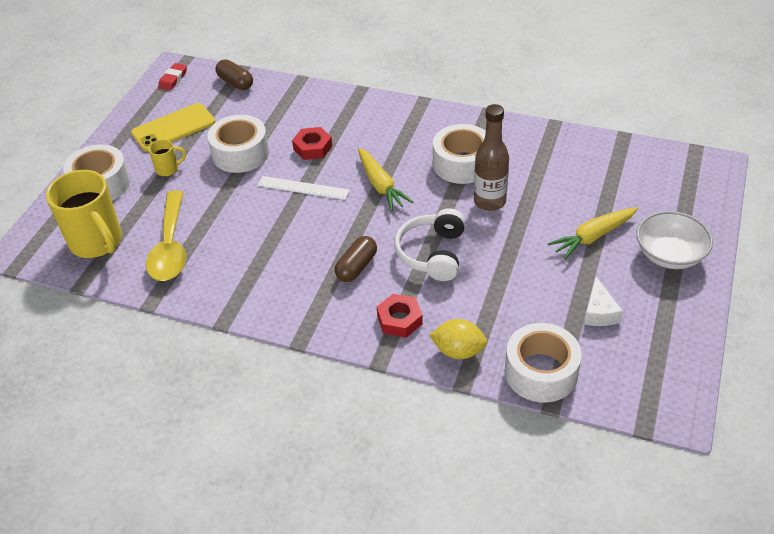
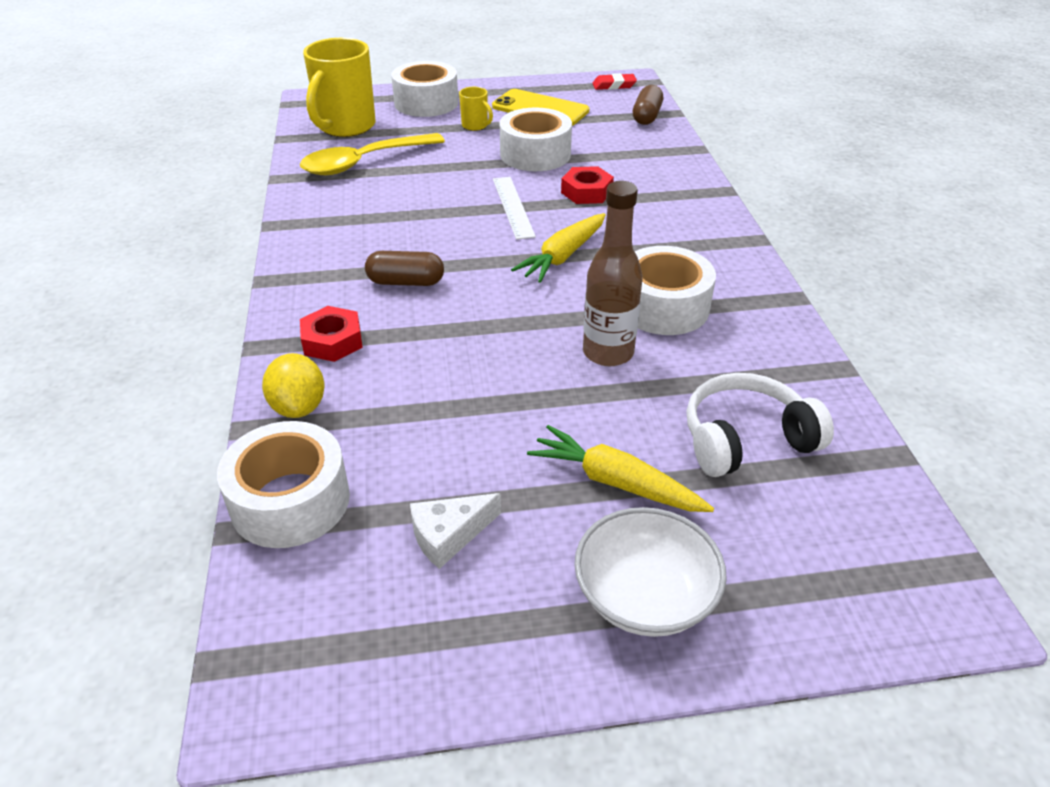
camera: 60 degrees right, 5 degrees down
(432, 253) = (468, 332): white headphones -> white headphones (746, 439)

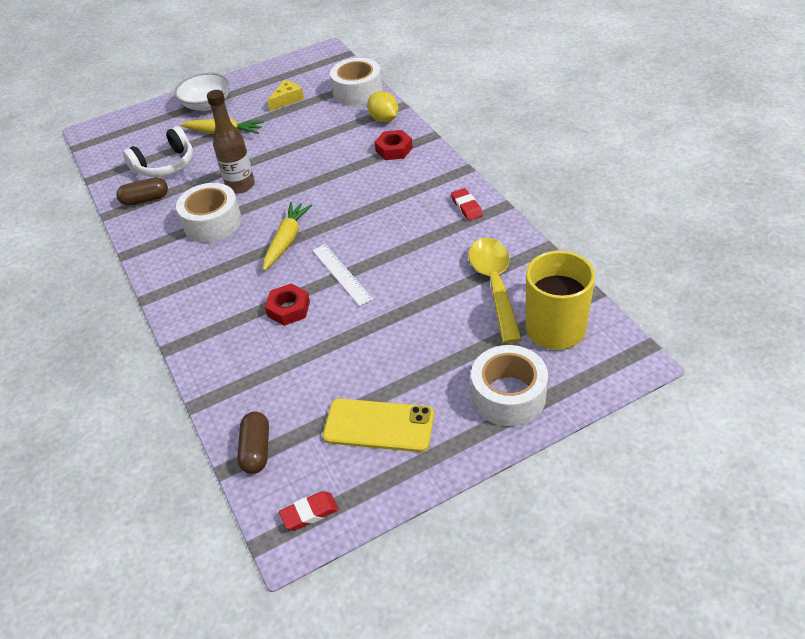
camera: 165 degrees right, 5 degrees up
(315, 235) = (466, 207): none -> red eraser
(364, 162) = (495, 285): yellow spoon -> yellow spoon turned 45 degrees counterclockwise
(406, 282) = (379, 192): brown capsule -> brown capsule (145, 199)
(449, 535) = (287, 100): white cheese -> yellow cheese
(475, 126) = (430, 370): yellow mug -> none
(535, 154) = (351, 344): white tape -> none

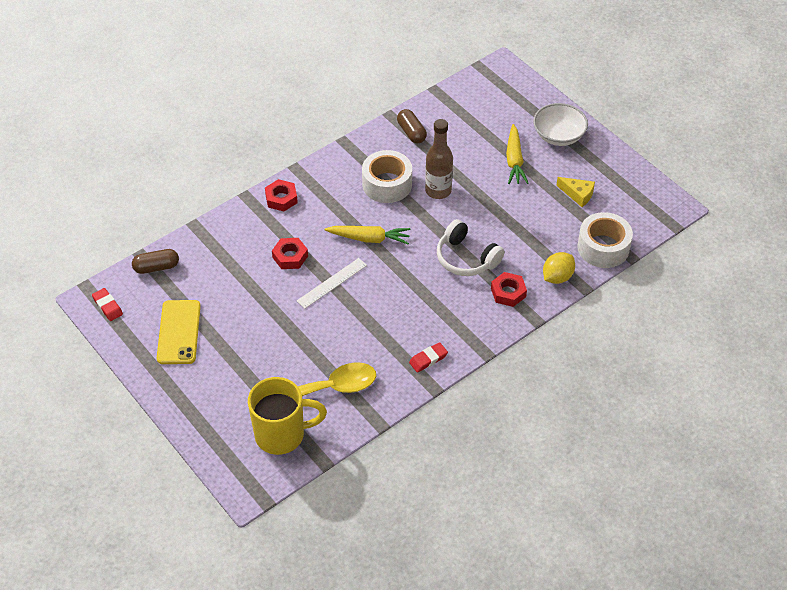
camera: 75 degrees right, 5 degrees up
(165, 165) = (460, 132): white headphones -> white headphones (466, 258)
(191, 313) = (281, 198): none -> red nut
(508, 395) = (209, 408): white tape -> none

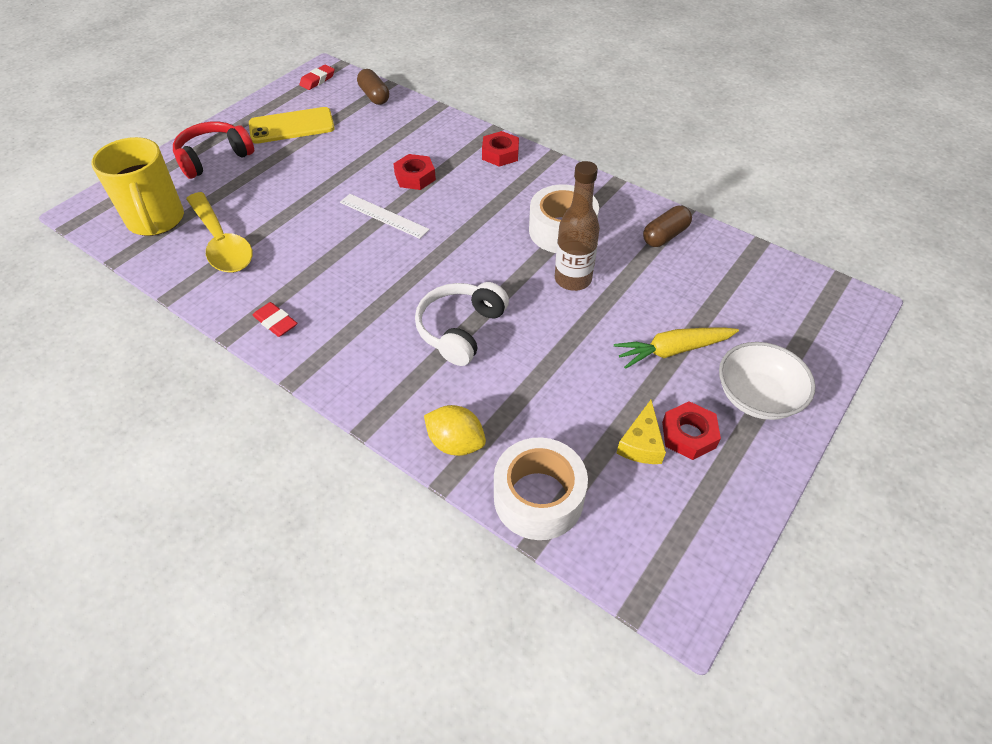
camera: 75 degrees right, 0 degrees up
(205, 392) = (214, 158): none -> red headphones
(369, 238) = (464, 233): yellow carrot -> none
(508, 292) = (409, 387): red nut -> red nut (688, 435)

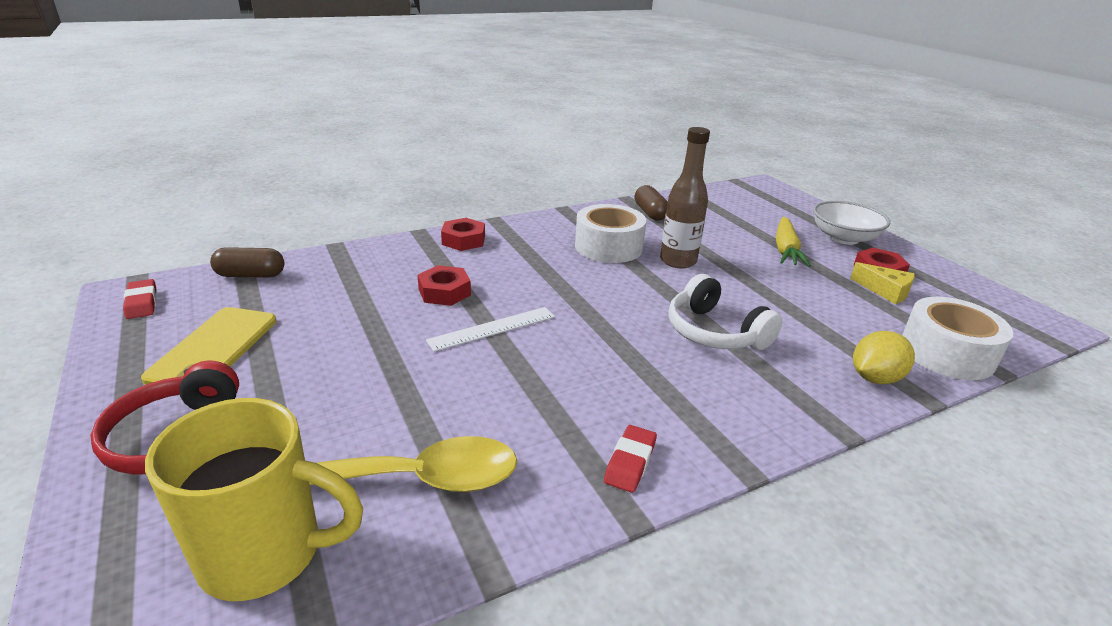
camera: 65 degrees left, 20 degrees down
(275, 322) = (630, 462): red eraser -> red eraser turned 45 degrees counterclockwise

